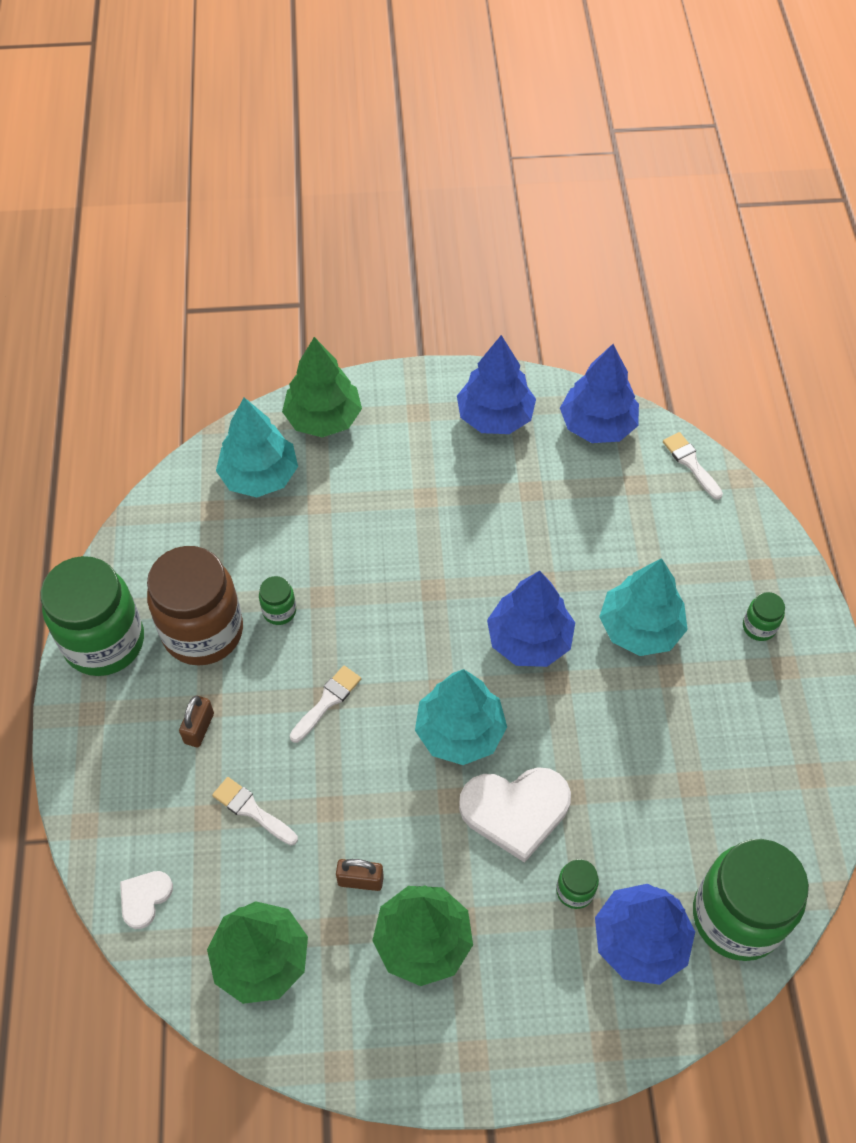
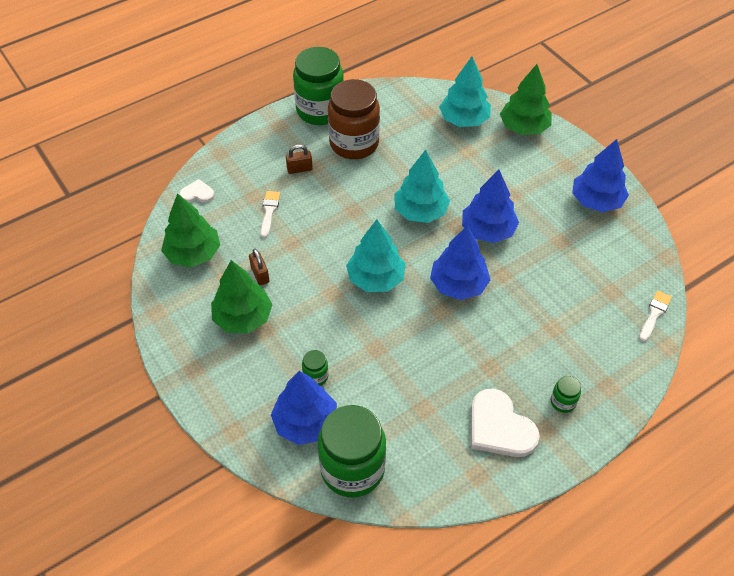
camera: 60 degrees right, 5 degrees down
(279, 611) = (389, 167): green jar -> none
(327, 701) = (351, 212): white brush -> none
(515, 810) = (346, 326): white heart -> white heart (499, 427)
(597, 425) = (637, 253): blue tree -> blue tree (487, 230)
(640, 628) = (510, 337): turquoise tree -> turquoise tree (420, 211)

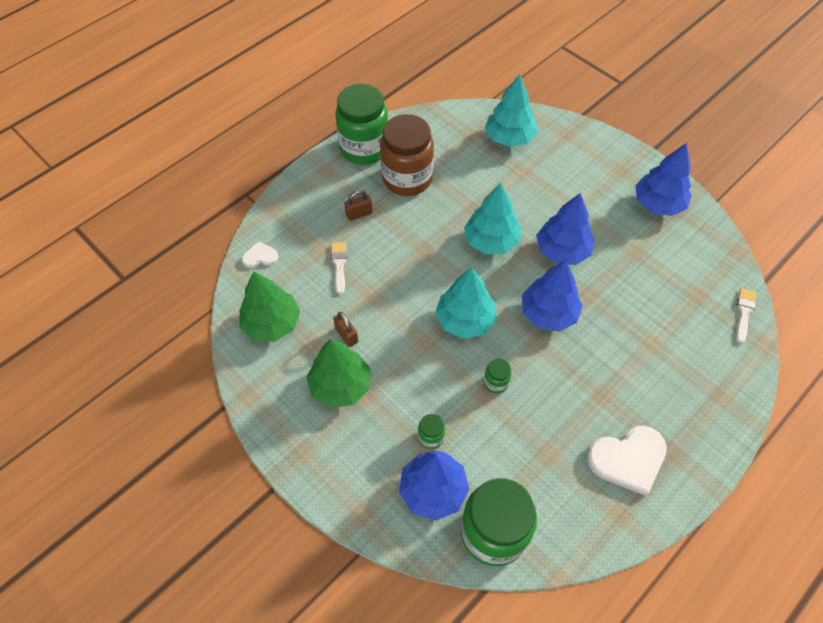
camera: 10 degrees left, 5 degrees up
(499, 427) = (628, 459): white heart -> white heart turned 60 degrees counterclockwise
(524, 127) = (569, 137): green tree -> none
(563, 402) = (682, 421): green jar -> green jar (496, 382)

